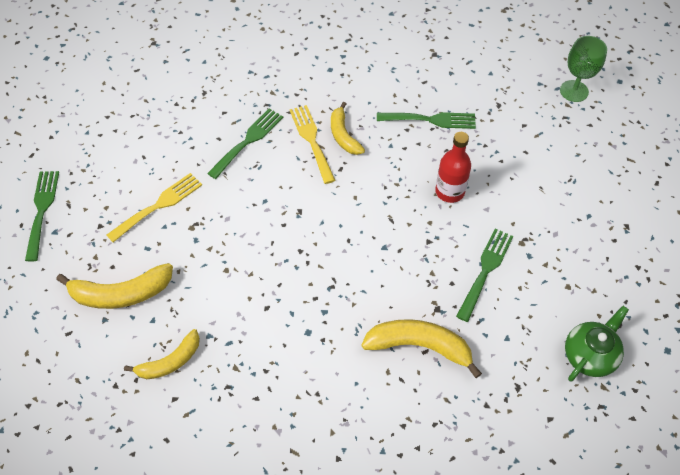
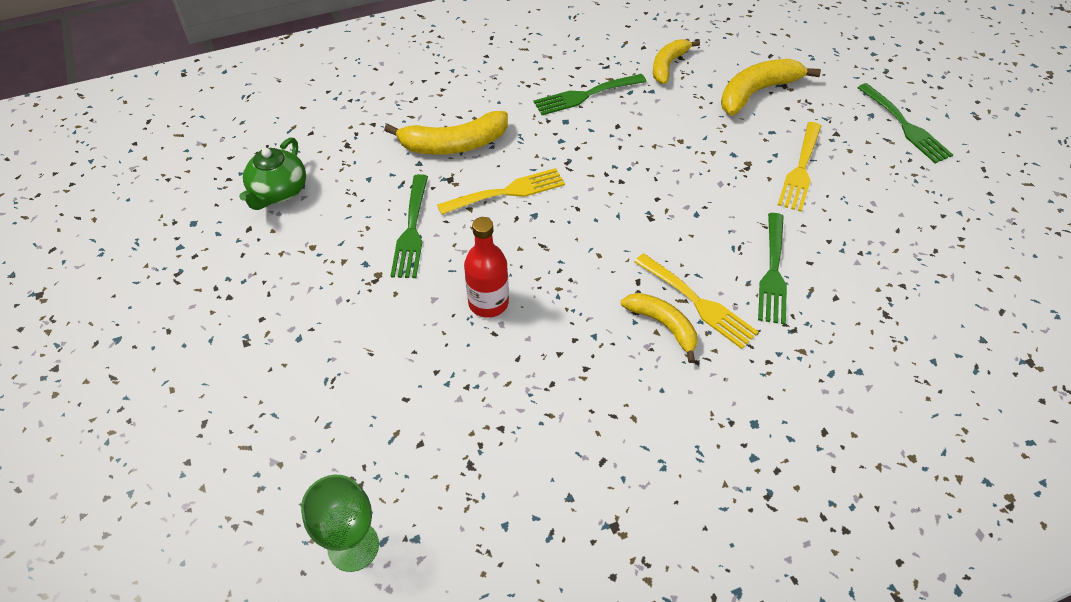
camera: 155 degrees right, 5 degrees down
(395, 276) = (507, 192): none -> yellow fork
(431, 120) = (560, 396): green fork -> green fork (585, 95)

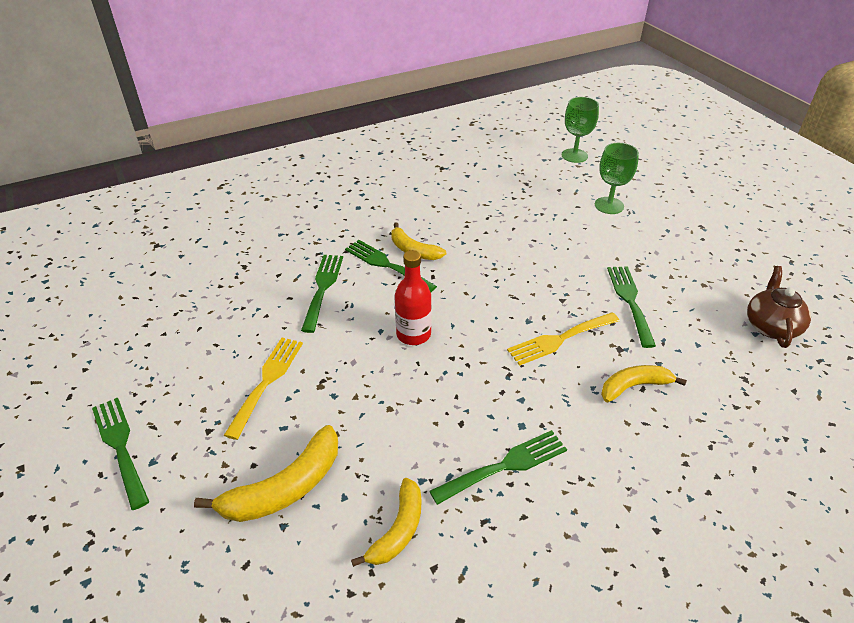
camera: 175 degrees right, 10 degrees down
(278, 192) = (771, 326): green teapot -> brown teapot
(356, 396) = (609, 205): none -> green goblet
(454, 144) = (634, 386): yellow banana -> yellow banana, size x0.66
(488, 303) = (544, 256): red bottle -> red bottle (413, 334)
(698, 303) = (386, 265): yellow fork -> green fork

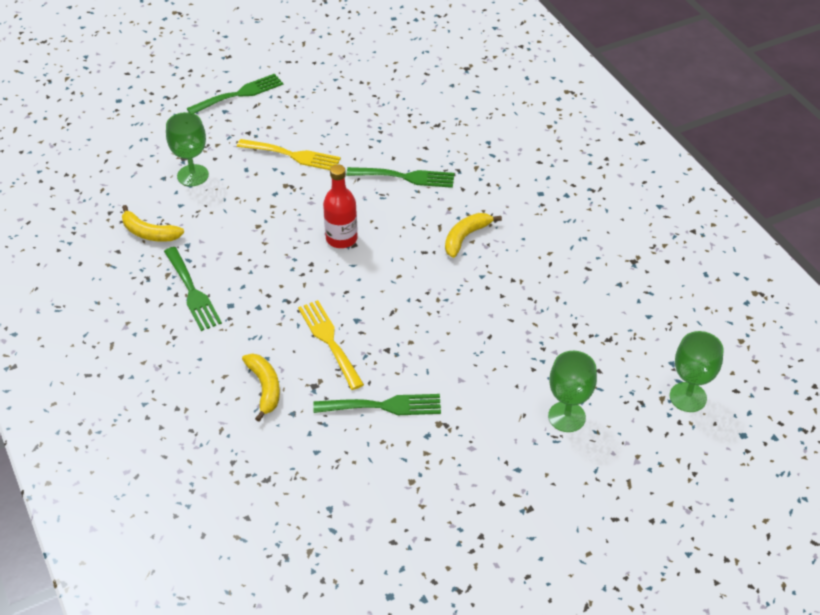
camera: 90 degrees right, 5 degrees up
(285, 488) = (193, 175): yellow banana -> green goblet
(386, 265) = (441, 218): green fork -> none
(771, 326) = (340, 527): brown teapot -> none

